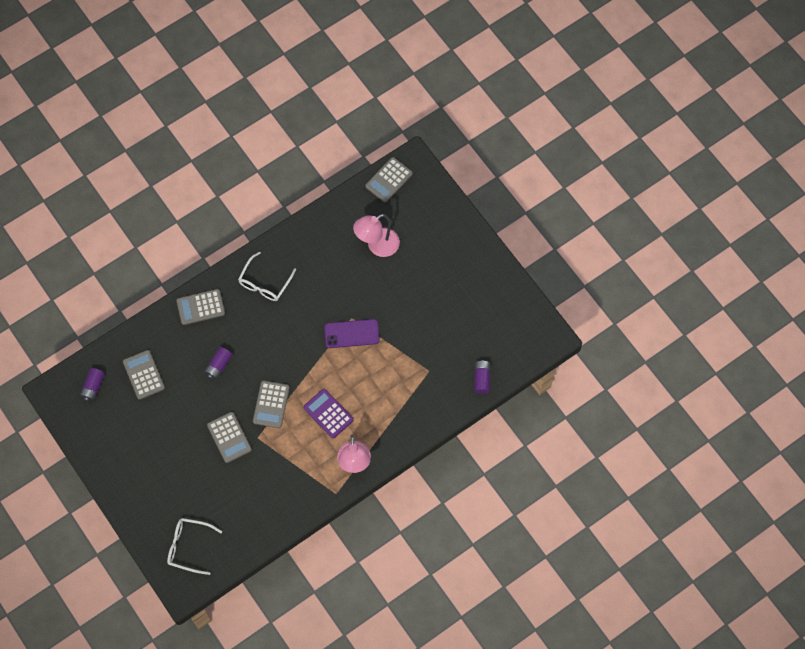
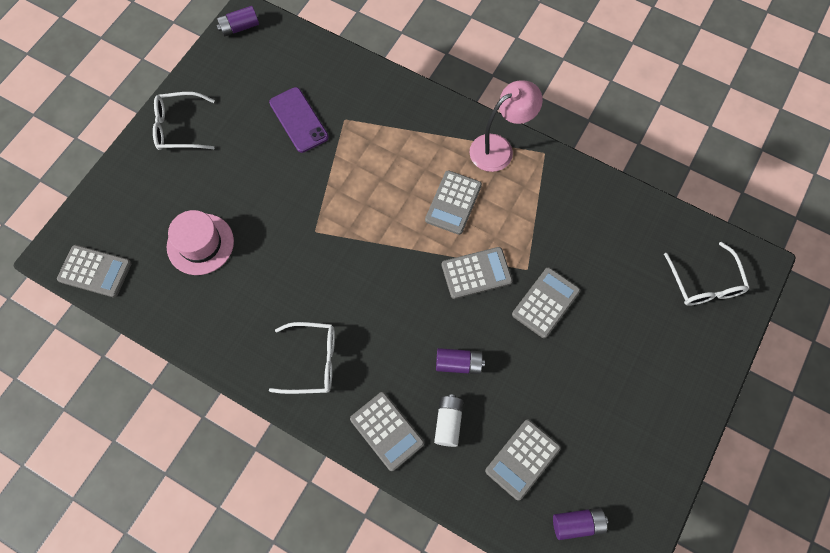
camera: 115 degrees left, 0 degrees up
(187, 343) = (448, 422): none -> white battery
(328, 413) = (453, 203): purple calculator -> grey calculator
(351, 334) = (336, 222): purple phone -> purple phone (298, 120)
(377, 246) = (200, 244): pink lamp -> pink hat
(474, 261) = (179, 128): none -> white glasses
(482, 379) = (328, 63): purple battery -> purple battery (239, 27)

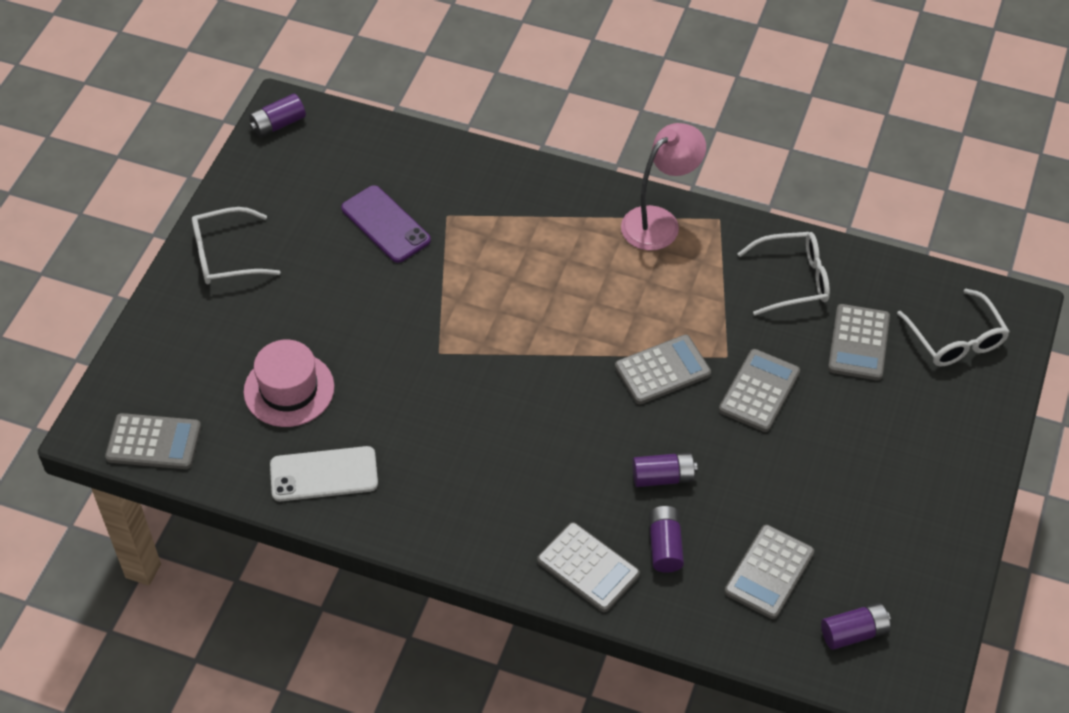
camera: 10 degrees left, 15 degrees down
(210, 318) = (324, 474): none -> white phone
(313, 361) = (472, 503): white glasses -> white glasses (793, 279)
(448, 422) = (665, 545): white battery -> purple battery
(453, 203) = (614, 293): grey calculator -> grey calculator (858, 343)

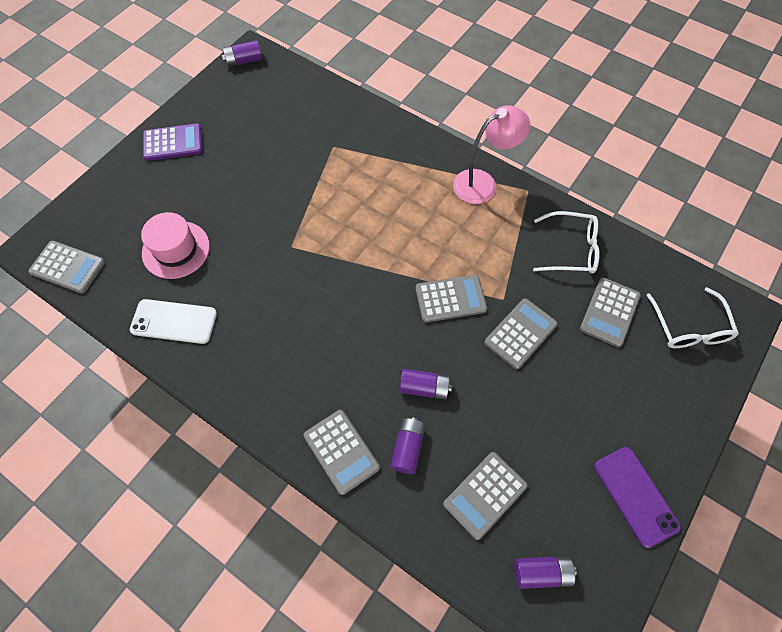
camera: 15 degrees right, 10 degrees up
(225, 256) = (173, 143): white glasses -> purple calculator
(385, 224) = (289, 144): purple phone -> purple phone (635, 496)

